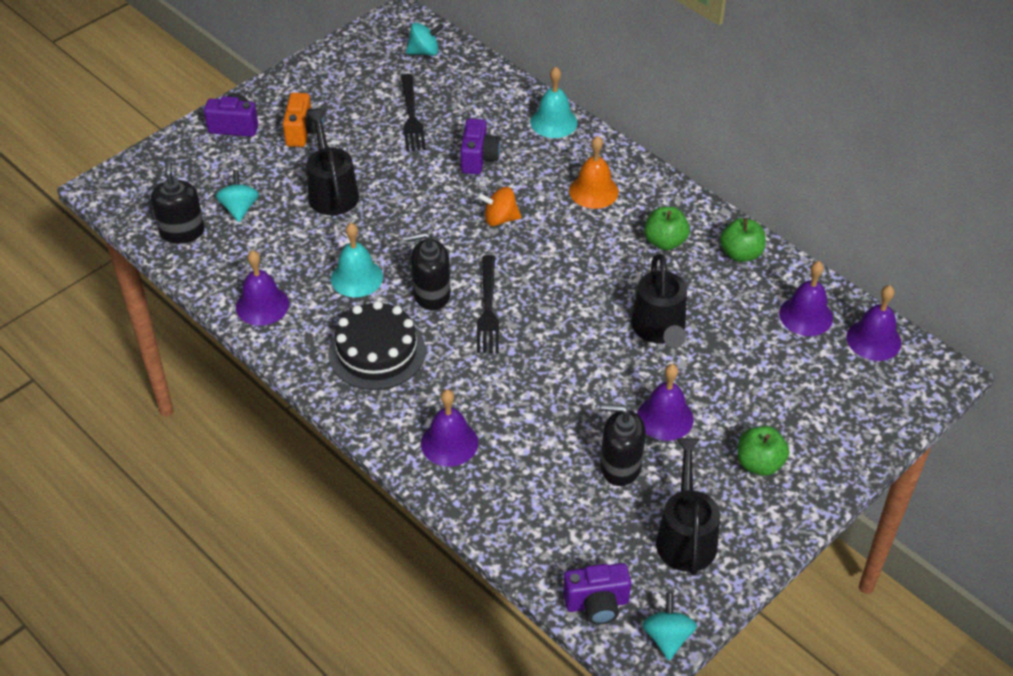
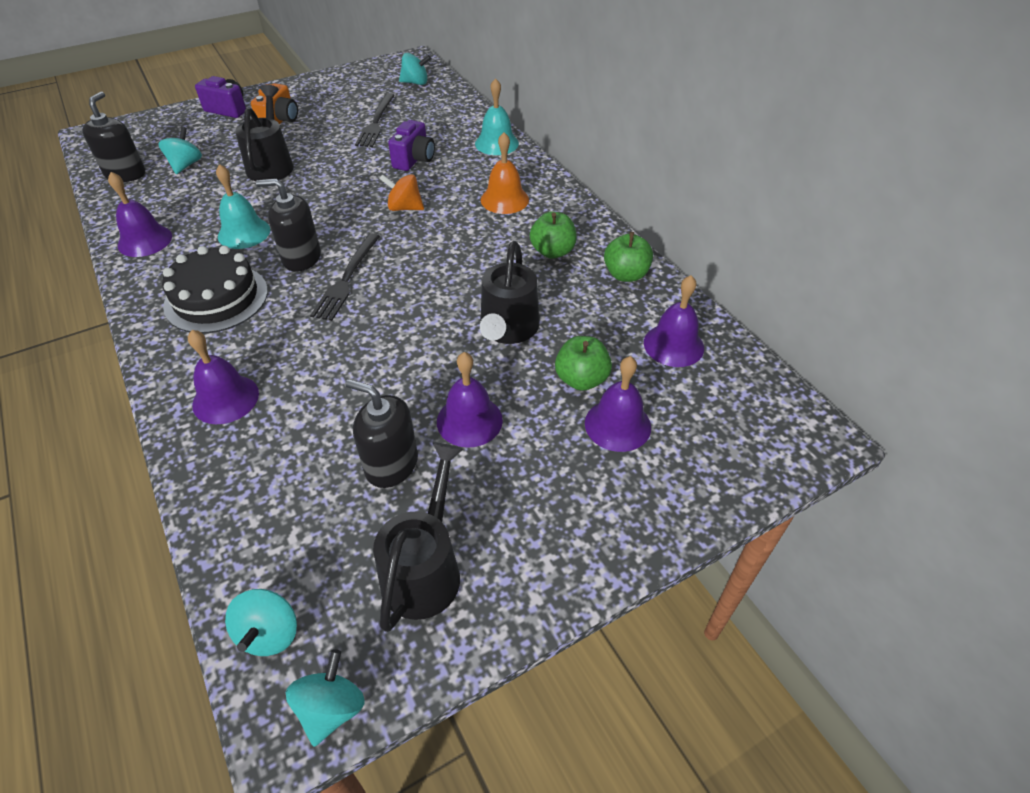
camera: 15 degrees right, 0 degrees up
(597, 604) = (269, 633): purple camera -> turquoise spinning top
(759, 463) = (555, 497): green apple -> green apple (581, 379)
(873, 340) = (744, 384): purple bell -> purple bell (617, 425)

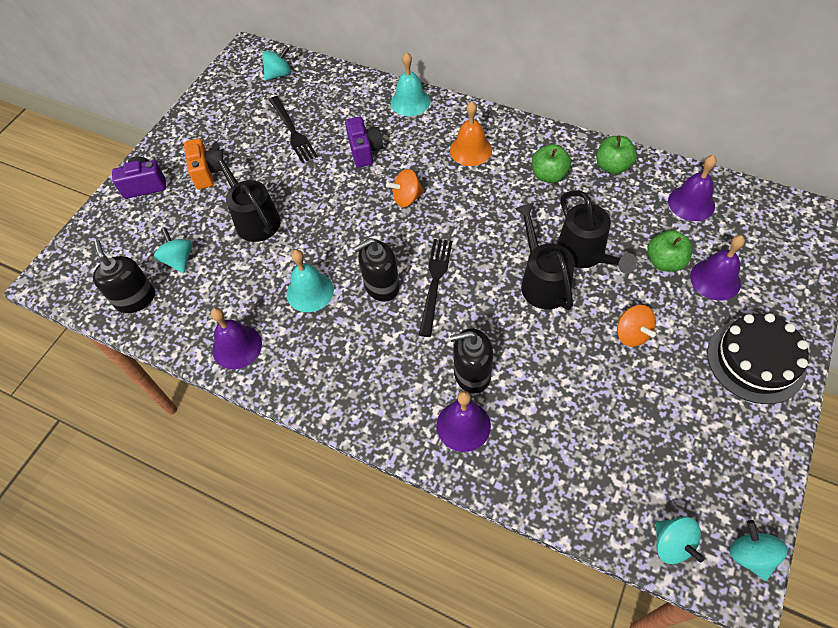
camera: 30 degrees left, 10 degrees up
(216, 298) = (359, 357): black cake -> black cake (755, 360)
(347, 279) = (435, 282): black fork -> black fork turned 150 degrees counterclockwise
(391, 464) = (620, 395): black soap dispenser -> black soap dispenser (472, 374)
(425, 567) = (709, 443): black watering can -> black watering can (542, 281)
(469, 420) = (632, 334): purple bell -> orange spinning top

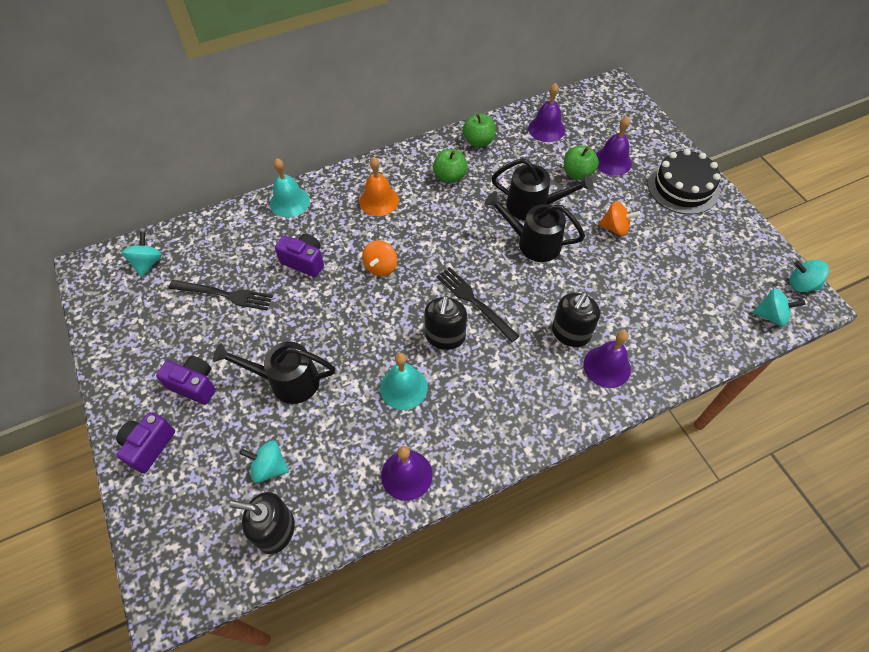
camera: 55 degrees left, 0 degrees up
(207, 172) = (194, 385): orange camera -> purple camera

